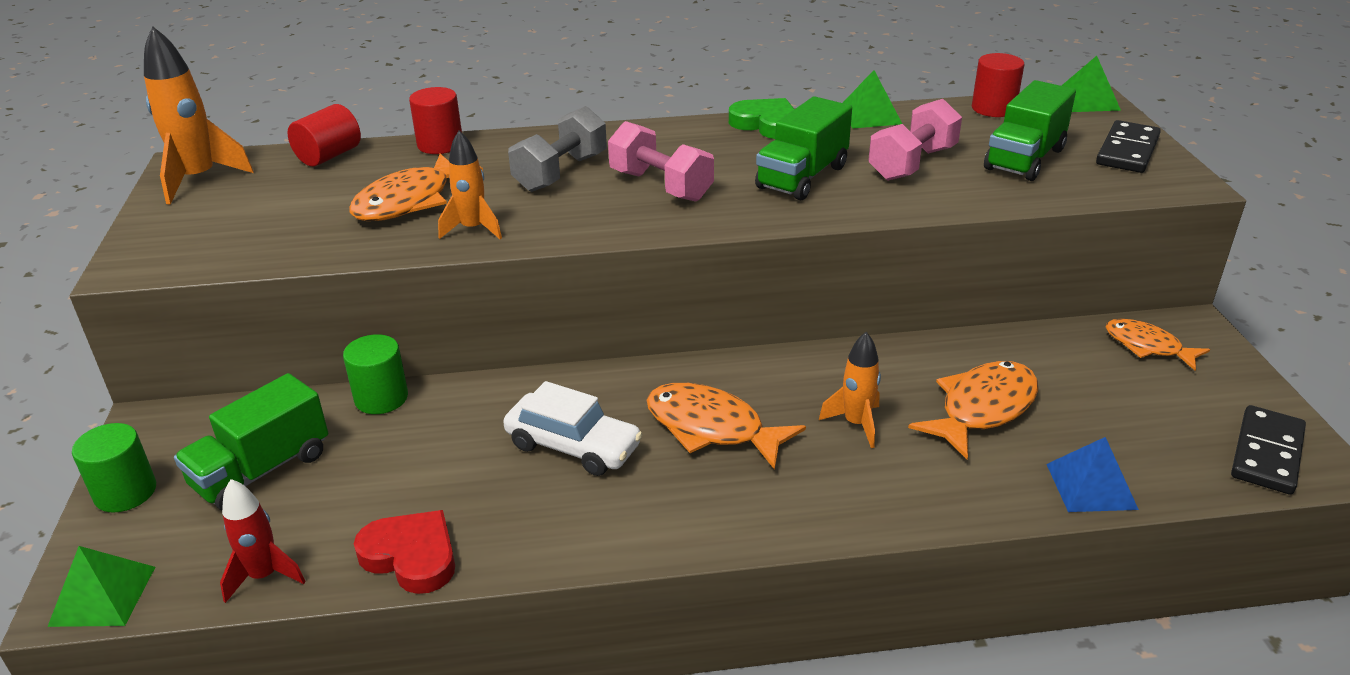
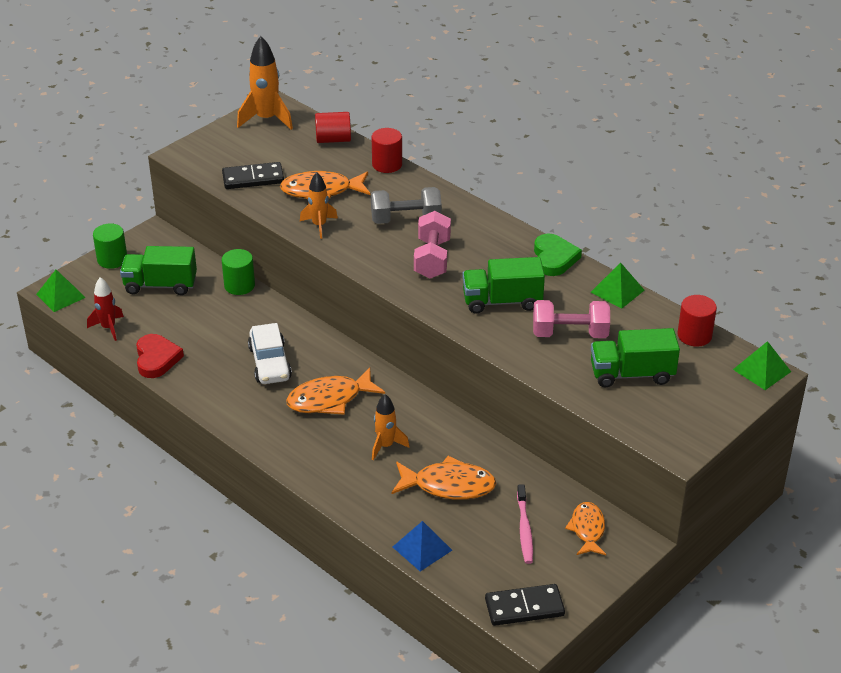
camera: 50 degrees right, 5 degrees up
(712, 428) = (330, 399): orange fish -> orange fish turned 105 degrees counterclockwise
(1114, 389) = (524, 529): none -> pink toothbrush
(1127, 151) = (698, 412): black domino -> black domino (253, 178)

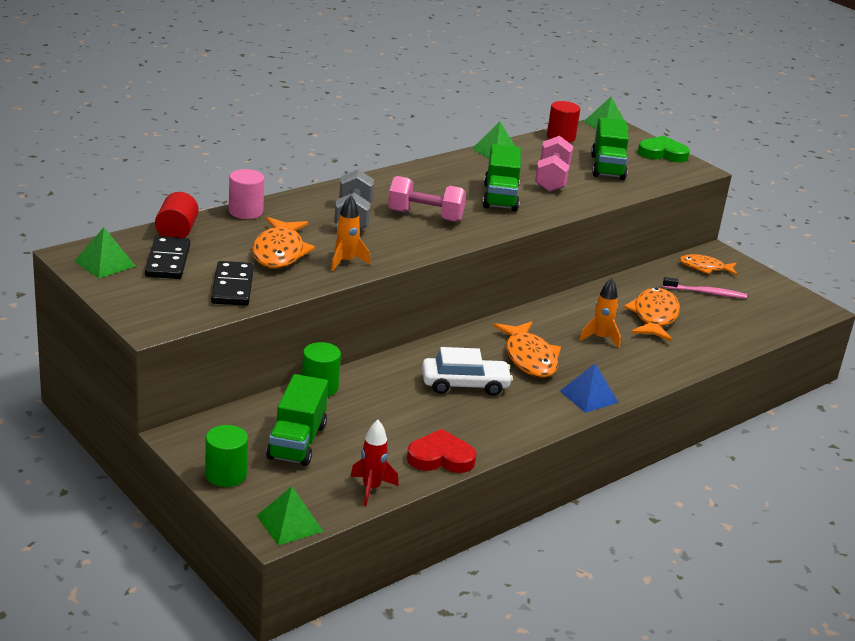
camera: 85 degrees left, 10 degrees down
(266, 119) = (104, 263): orange rocket -> green pyramid
(387, 164) = (245, 212): red cylinder -> pink cylinder
(422, 548) = (732, 341): blue pyramid -> blue pyramid (588, 396)
(524, 607) = (793, 308): black domino -> black domino (168, 261)
(554, 258) = (441, 166): green heart -> green heart (662, 153)

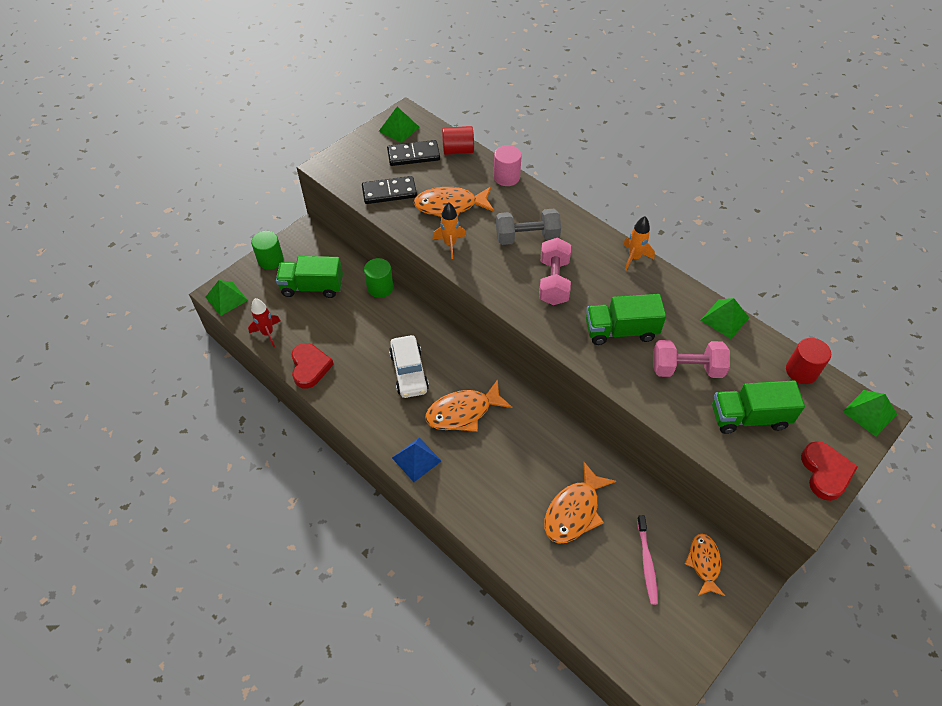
camera: 85 degrees right, 25 degrees up
(600, 338) = (515, 465): orange rocket -> orange rocket (634, 257)
(654, 317) = (574, 511): orange fish -> orange fish turned 120 degrees clockwise
(662, 153) = (825, 472): green heart -> red heart

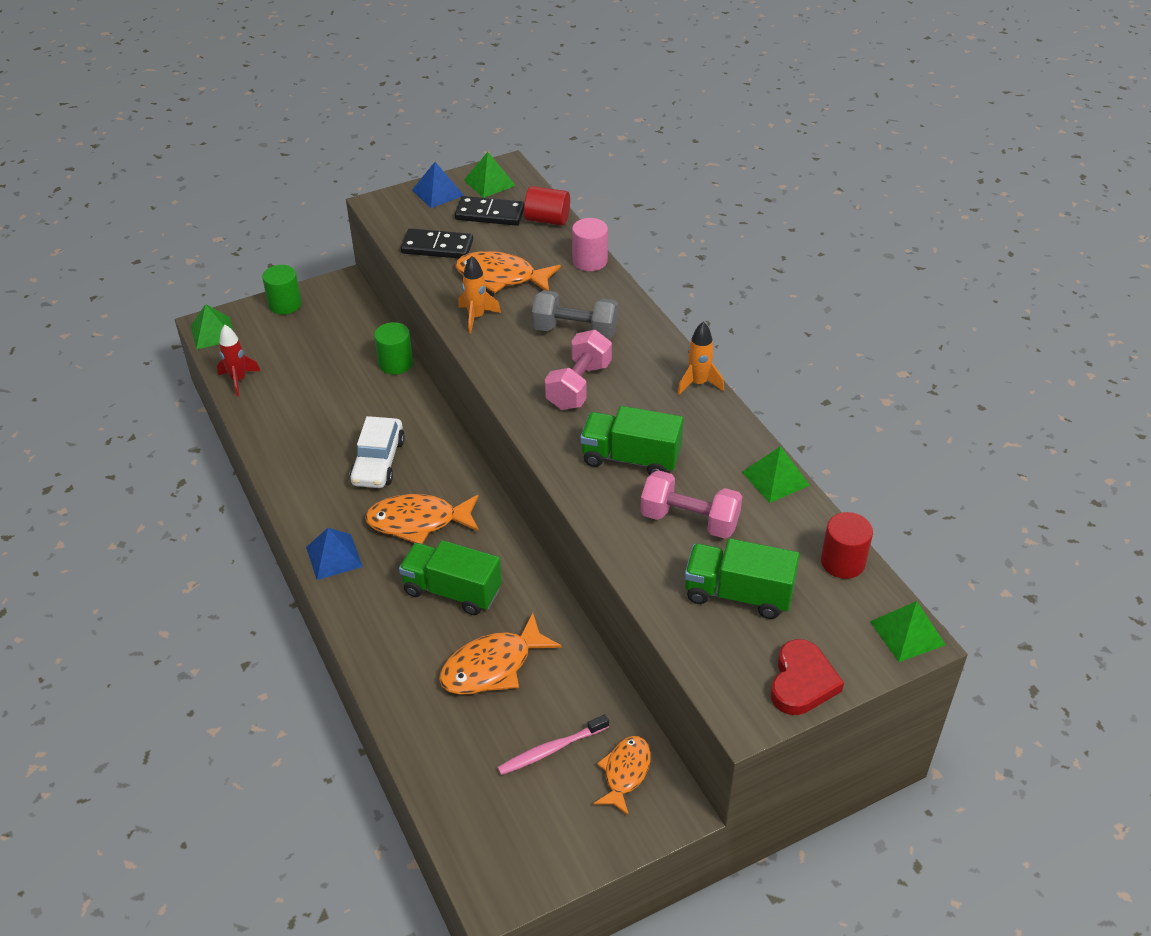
camera: 20 degrees right, 10 degrees down
(310, 367) = (266, 427): red heart -> none
(312, 287) = (316, 344): green truck -> green truck (452, 591)
(364, 146) = (437, 192): none -> blue pyramid
(646, 563) = (551, 750): pink toothbrush -> pink toothbrush turned 45 degrees clockwise

